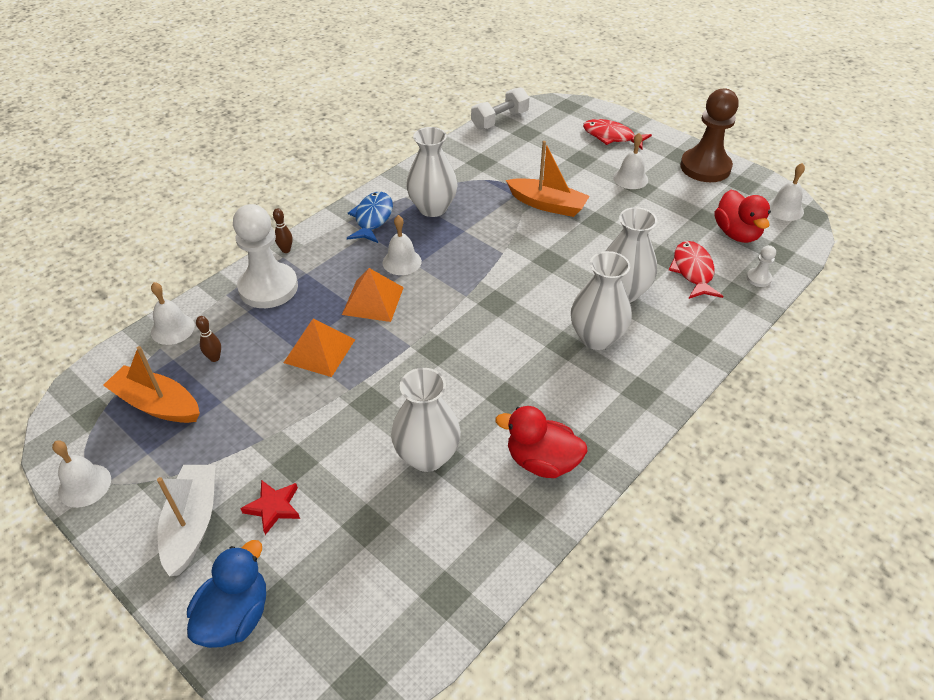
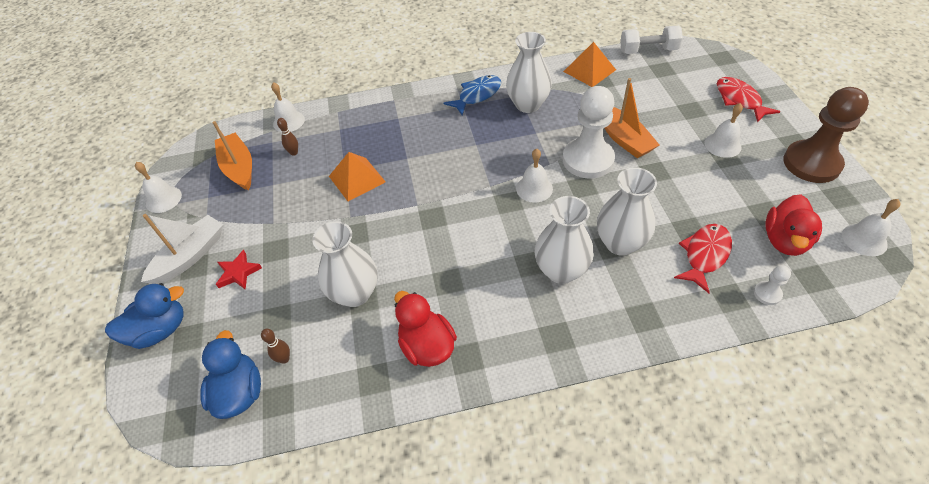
camera: 40 degrees right, 5 degrees up
(268, 287) = (366, 118): white pawn -> white pawn (588, 160)
(286, 250) = (399, 95): brown bowling pin -> brown bowling pin (284, 359)
(373, 300) = (422, 158): orange pyramid -> orange pyramid (589, 70)
(397, 613) = (240, 392): none -> blue duck
(402, 262) = (468, 138): white bell -> white bell (534, 188)

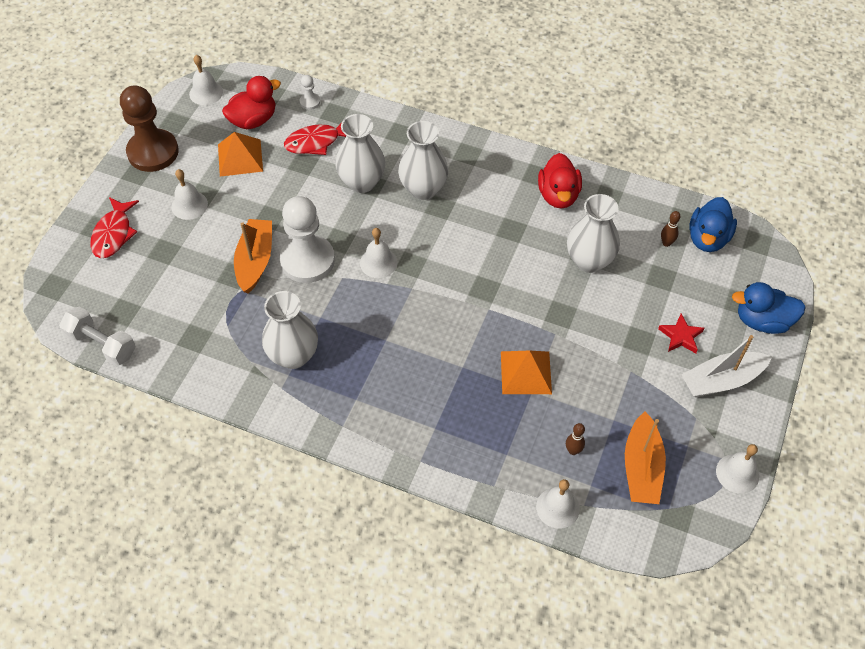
camera: 150 degrees left, 5 degrees up
(477, 95) = (329, 404): blue fish -> none
(589, 70) = (188, 359): orange pyramid -> orange pyramid (240, 157)

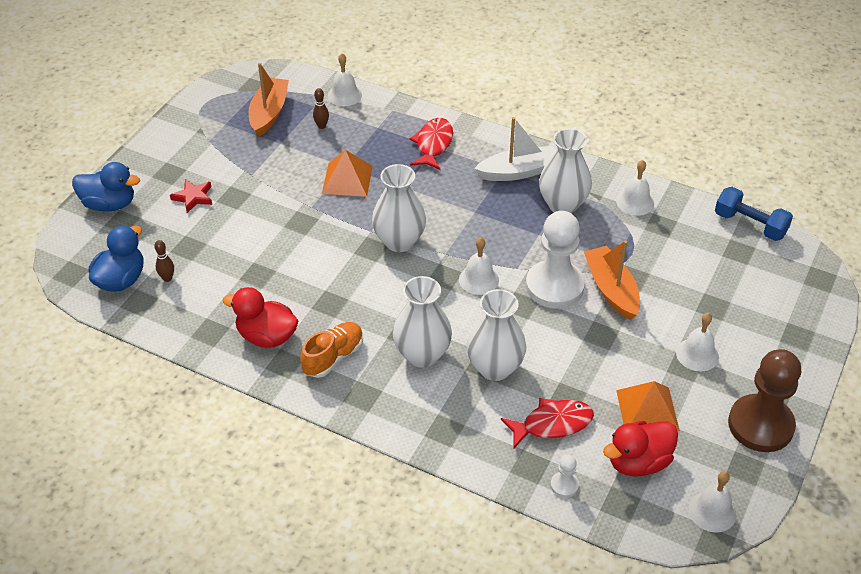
camera: 175 degrees left, 10 degrees down
(102, 344) = (750, 225): white dumbbell -> blue dumbbell
(114, 234) = (775, 328): red fish -> red fish (433, 144)
(255, 261) = (611, 289): orange boat -> orange boat turned 150 degrees clockwise
(497, 182) = (333, 357): none -> orange shoe
(558, 195) = (266, 336): red duck -> red duck turned 75 degrees counterclockwise
(589, 261) = (256, 267): white vase -> white vase (399, 241)
(721, 380) = (173, 163): white boat -> white boat (518, 172)
(737, 473) = (193, 105): white bell -> white bell (635, 202)

